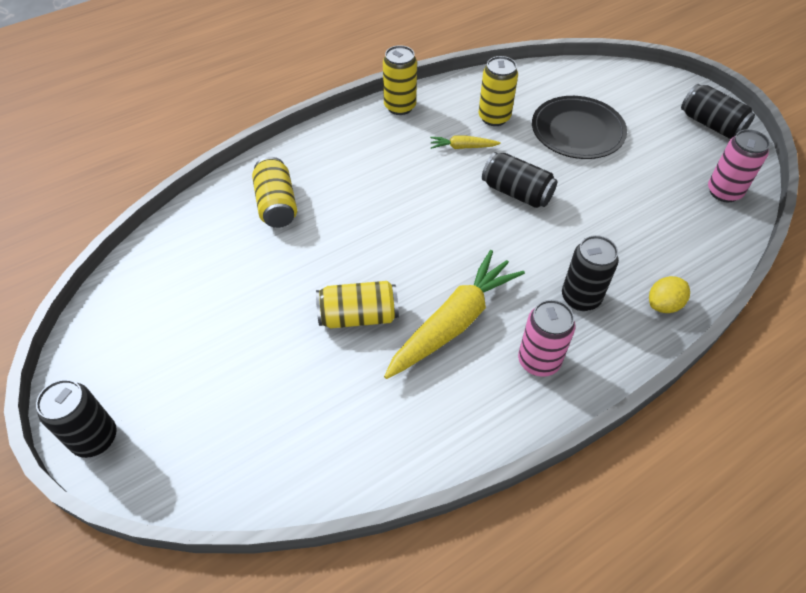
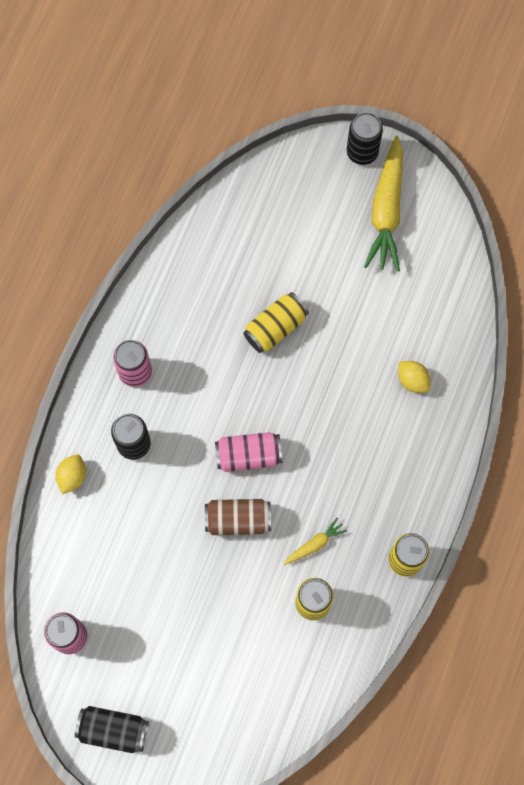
camera: 145 degrees right, 20 degrees up
(276, 205) = (412, 380): yellow can -> yellow lemon
(454, 322) = (208, 365): yellow carrot -> yellow carrot (386, 211)
(471, 230) = (248, 455): none -> pink can
(516, 192) = (238, 520): black can -> brown can
(577, 131) = (229, 635): black plate -> none

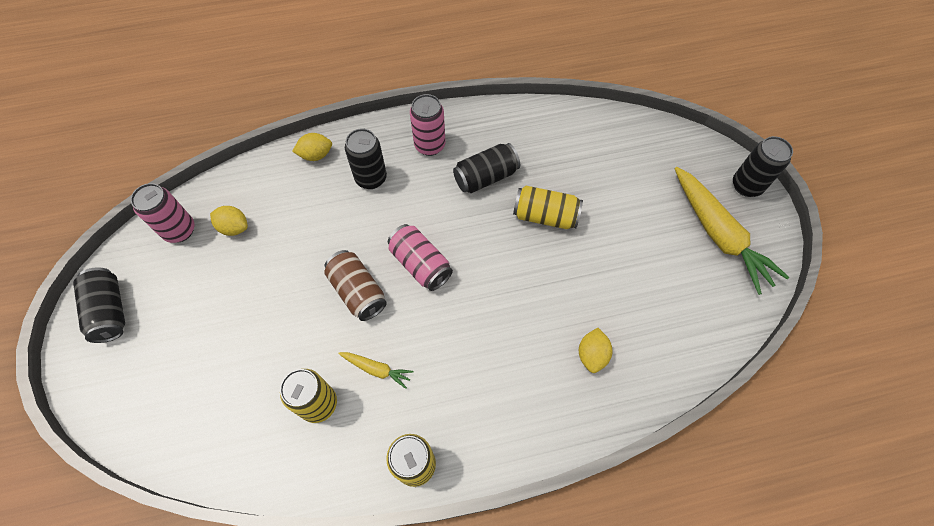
camera: 55 degrees right, 10 degrees down
(101, 588) = (234, 227): none -> yellow lemon
(203, 348) = (486, 177): none -> black can
(386, 211) = (718, 234): yellow carrot -> yellow carrot turned 90 degrees counterclockwise

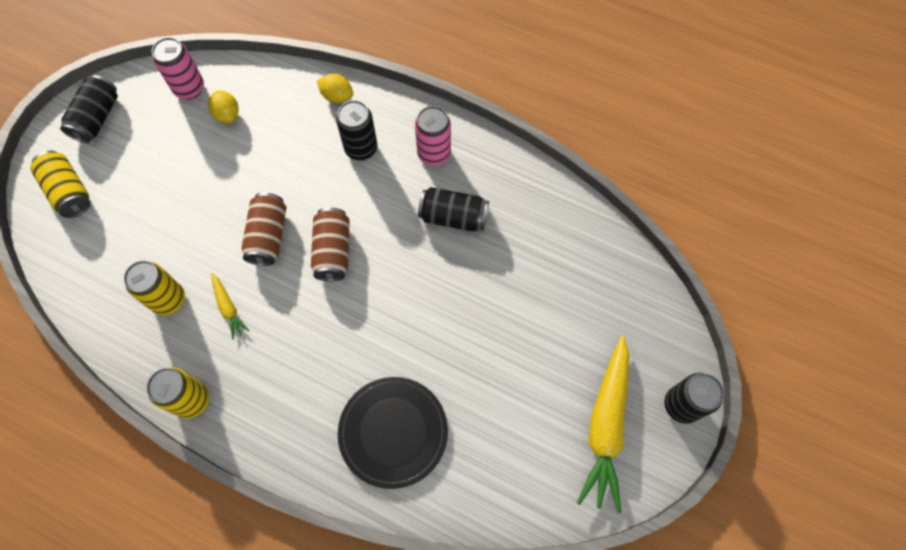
camera: 40 degrees right, 5 degrees up
(420, 264) = (333, 251): pink can -> brown can
(545, 216) = (469, 289): yellow can -> yellow can (69, 191)
(592, 355) = (393, 432): yellow lemon -> black plate

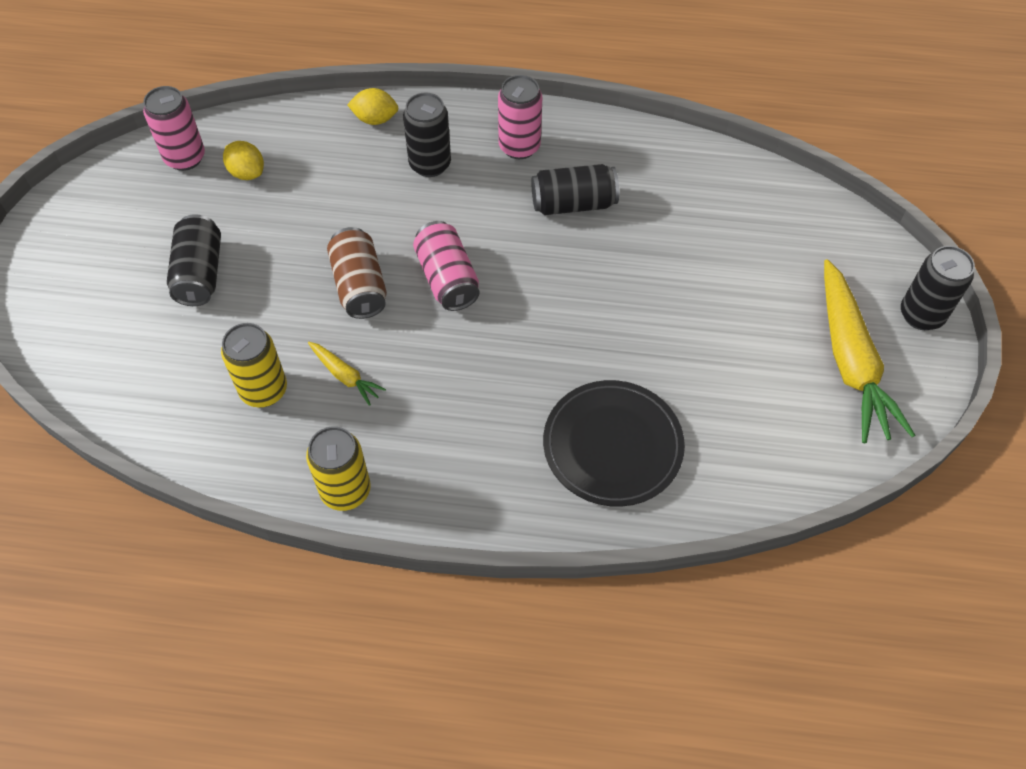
camera: 20 degrees left, 10 degrees down
(69, 191) = (76, 310): yellow can -> none
(97, 118) = (77, 220): black can -> black can (200, 273)
(333, 251) = (447, 278): brown can -> pink can

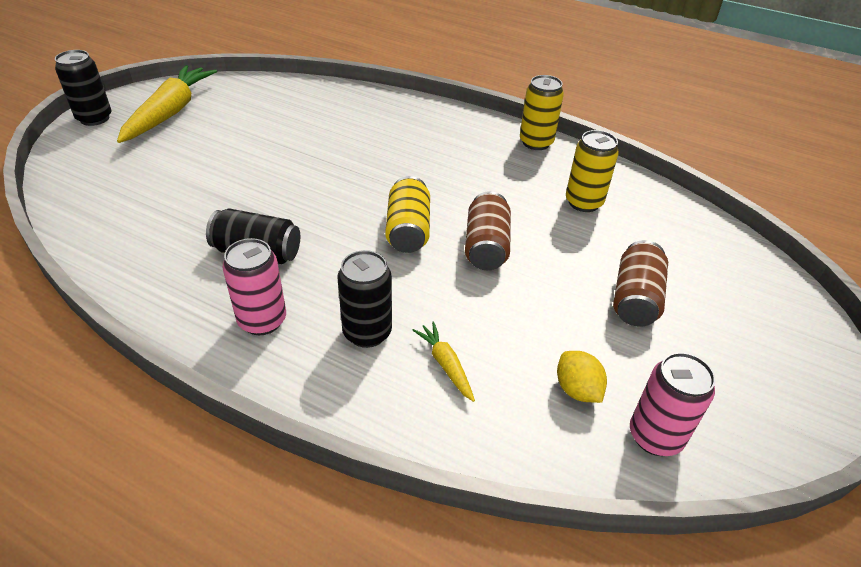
camera: 160 degrees left, 15 degrees down
(200, 273) = (635, 298): black can -> brown can
(345, 376) = (518, 194): yellow carrot -> yellow carrot (445, 365)
(375, 119) = (401, 410): yellow lemon -> none
(447, 278) = (408, 230): pink can -> yellow can
(612, 445) = (356, 118): black plate -> none

